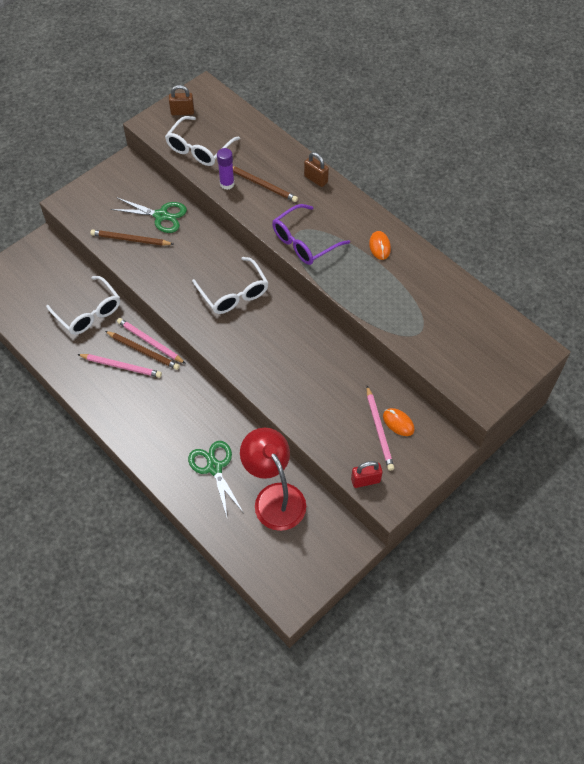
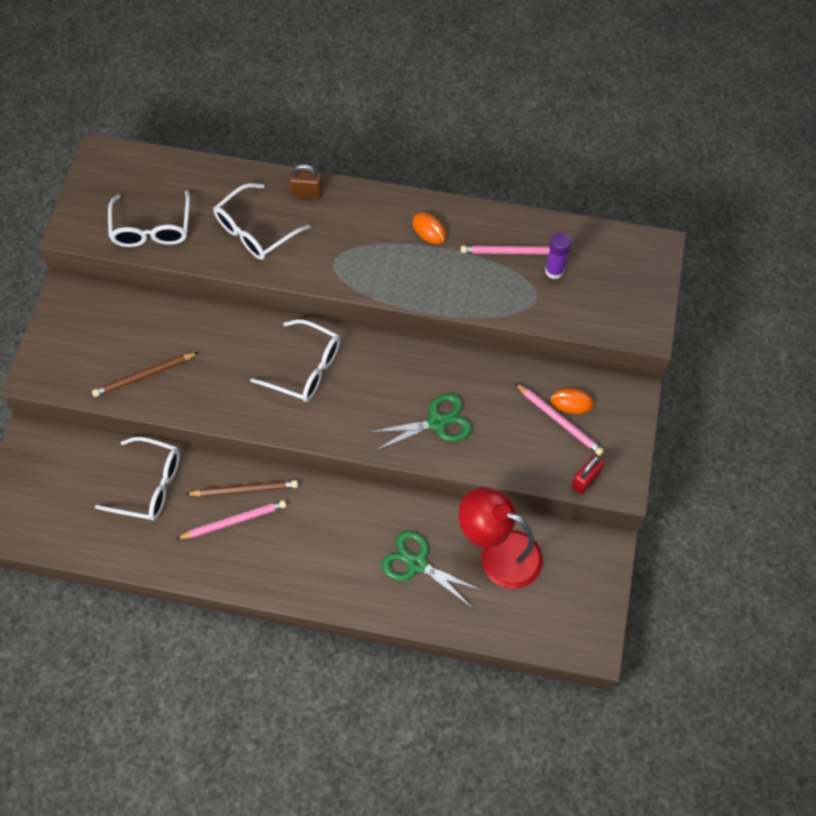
camera: 35 degrees left, 5 degrees up
(150, 342) = (243, 475): pink pencil -> pink pencil (512, 252)
(161, 216) = (156, 328): green scissors -> green scissors (437, 422)
(182, 112) = (98, 196): brown padlock -> none
(227, 184) = (216, 252): purple glue stick -> purple glue stick (554, 271)
(262, 185) = (255, 231): brown pencil -> white glasses
(304, 242) = (349, 270): purple glasses -> none

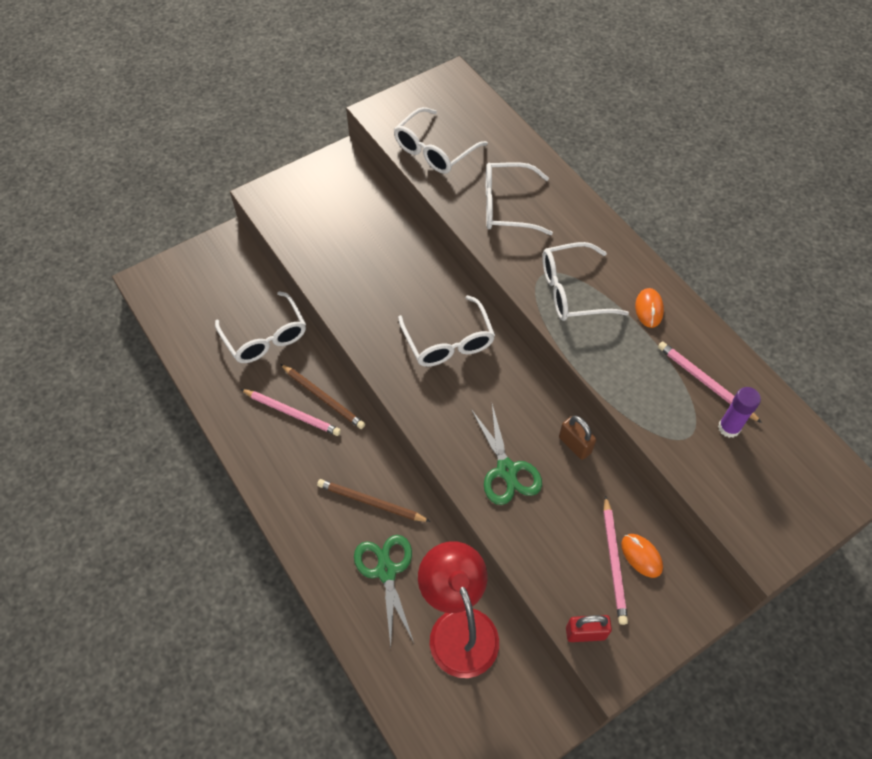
camera: 45 degrees right, 5 degrees down
(144, 376) = (331, 253): brown pencil -> brown pencil (371, 502)
(307, 193) = (576, 209): brown padlock -> brown padlock (575, 445)
(366, 258) = (572, 291): none -> white glasses
(437, 422) = (506, 470): green scissors -> green scissors turned 45 degrees clockwise

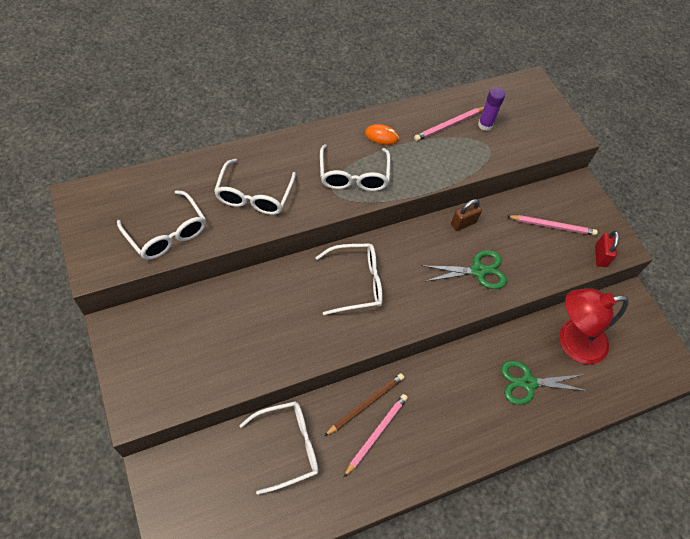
camera: 85 degrees left, 0 degrees up
(371, 502) = (470, 383): brown pencil -> none
(641, 556) = (549, 210): orange mouse -> none

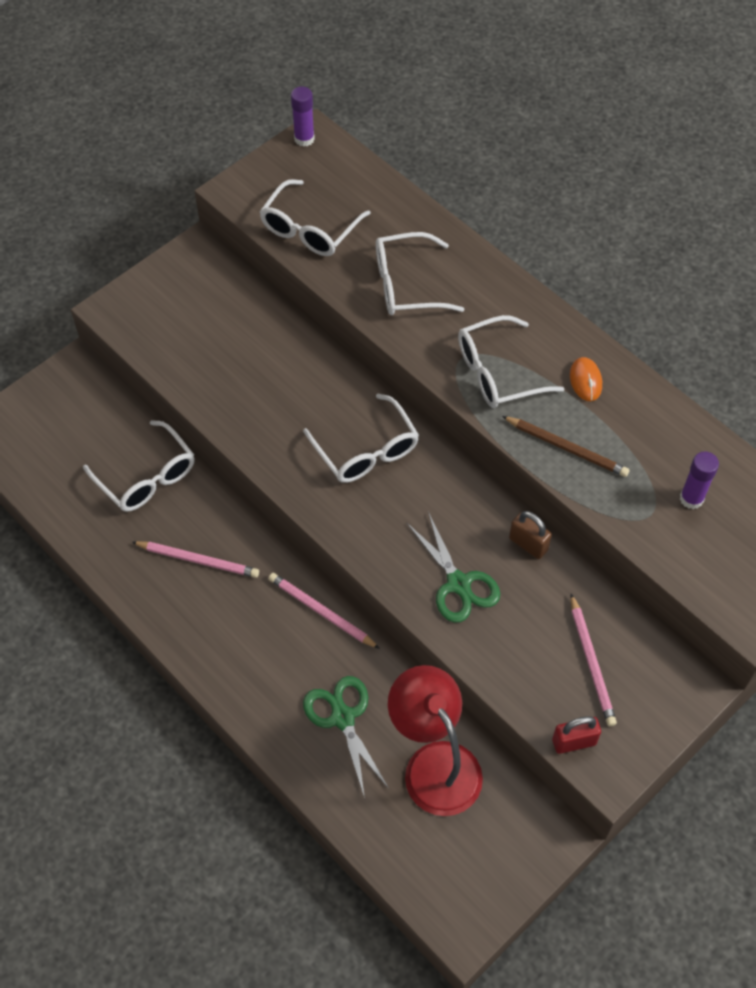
camera: 75 degrees right, 0 degrees up
(75, 204) = (304, 139): none -> purple glue stick
(365, 404) = (230, 537): brown pencil -> brown pencil (566, 448)
(449, 125) = (659, 453): pink pencil -> pink pencil (321, 612)

